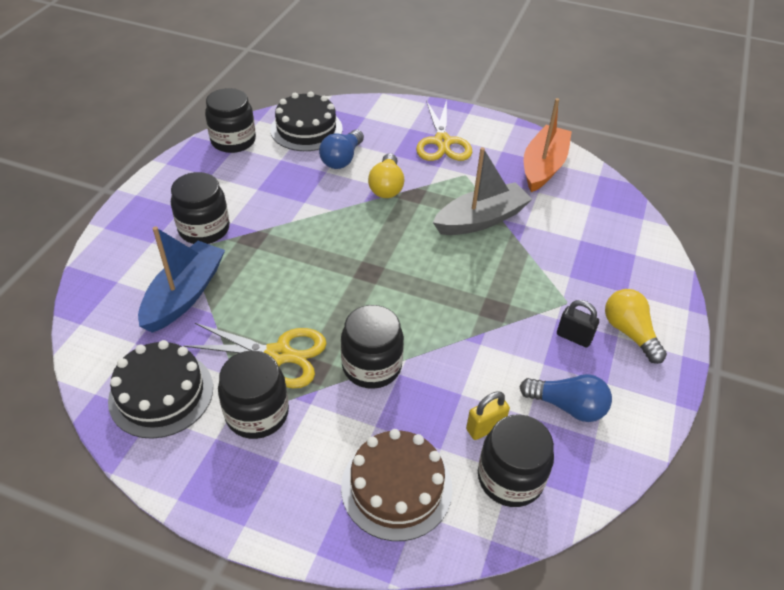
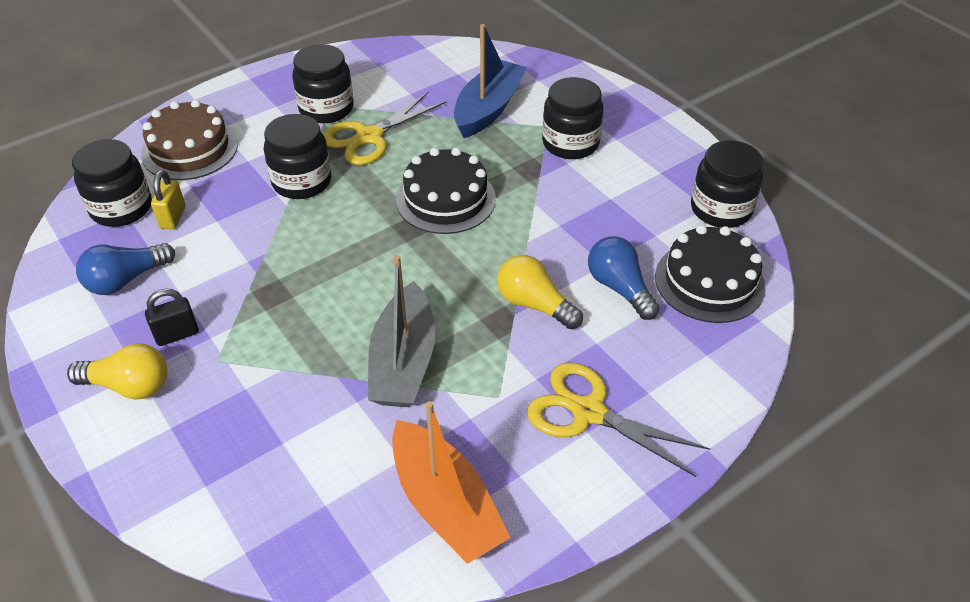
camera: 125 degrees right, 0 degrees up
(161, 393) = (393, 73): black cake -> black cake (446, 199)
(184, 295) = (488, 109): blue boat -> blue boat turned 120 degrees counterclockwise

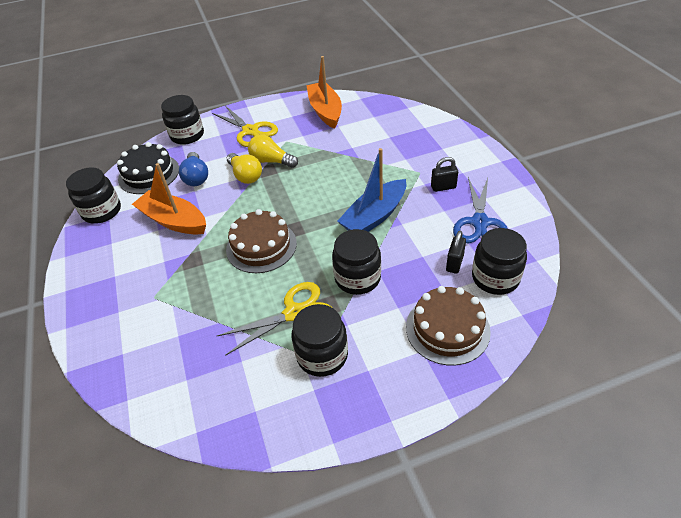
camera: 160 degrees left, 0 degrees up
(126, 280) = (480, 223): blue light bulb -> blue scissors
(129, 385) = (466, 167): yellow light bulb -> yellow light bulb (271, 161)
(173, 217) = (454, 263): yellow padlock -> black padlock
(403, 361) = (324, 159): grey boat -> none
(446, 199) = (261, 246): black cake -> brown cake
(488, 109) = (186, 326): blue boat -> blue boat (374, 216)
(570, 143) = (149, 277): black jar -> black jar (187, 135)
(597, 213) = (174, 221): none -> orange boat

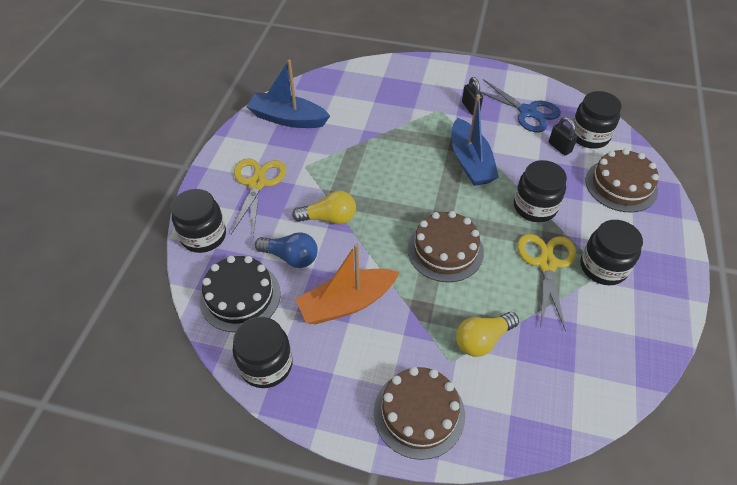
camera: 60 degrees left, 5 degrees up
(99, 300) = (419, 413): none -> brown cake
(250, 131) = (257, 183): yellow scissors -> yellow scissors turned 75 degrees counterclockwise
(271, 161) = (326, 190): yellow light bulb -> yellow light bulb (482, 340)
(325, 111) = (288, 118): orange boat -> blue boat
(443, 187) = (470, 107): black padlock -> black padlock turned 45 degrees counterclockwise

